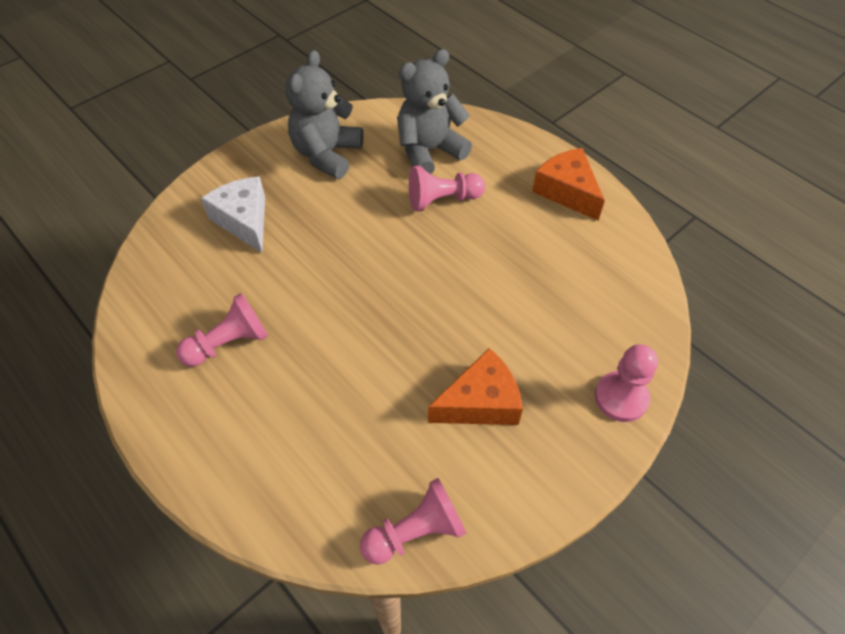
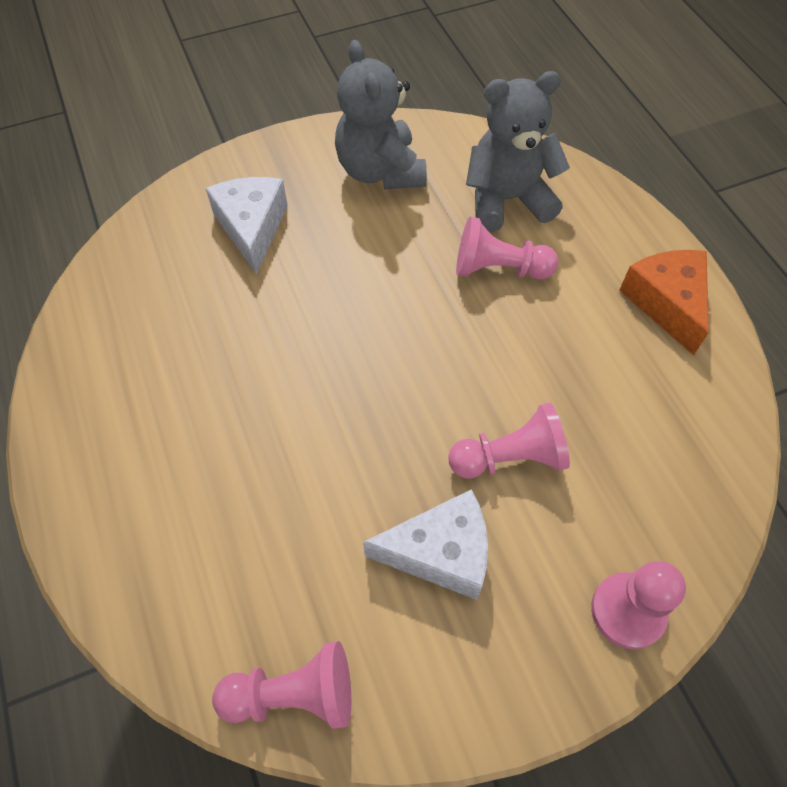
camera: 20 degrees right, 5 degrees up
(229, 343) = (175, 375): pink pawn -> pink pawn (510, 458)
(327, 154) = (380, 171): grey teddy bear -> grey teddy bear turned 60 degrees counterclockwise
(480, 402) = (440, 552): orange cheese -> white cheese

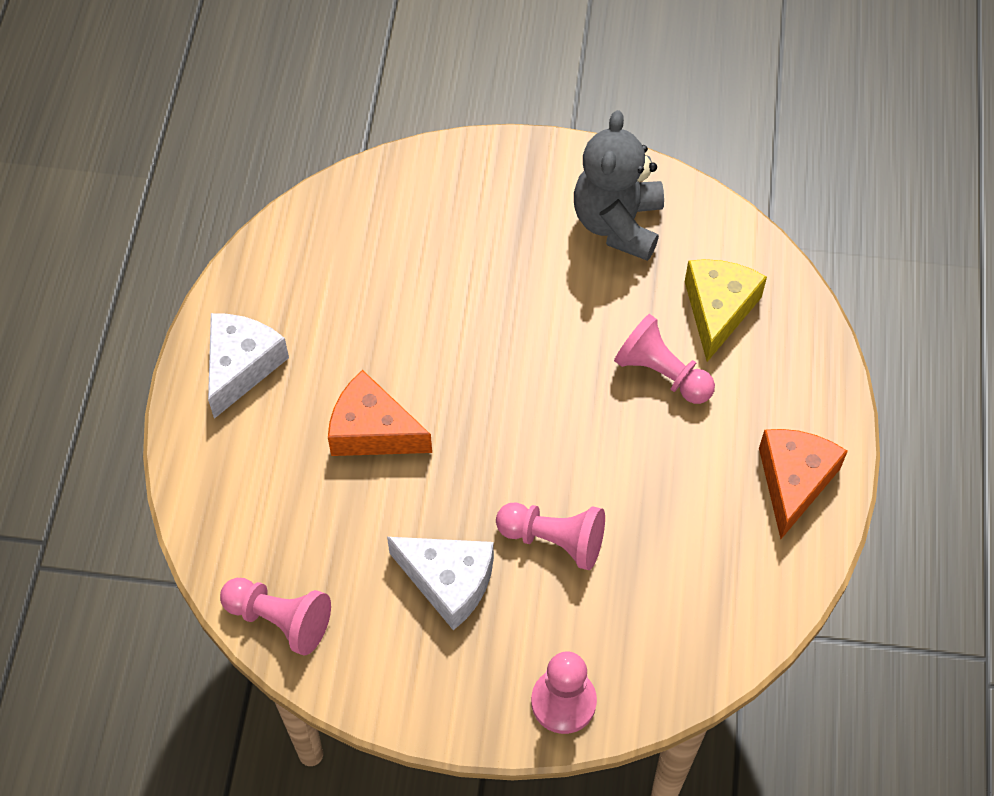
camera: 30 degrees right, 0 degrees up
(252, 228) = (466, 227): white cheese -> white cheese (241, 366)
(275, 444) = (372, 431): none -> orange cheese
(507, 200) = (718, 310): grey teddy bear -> yellow cheese

